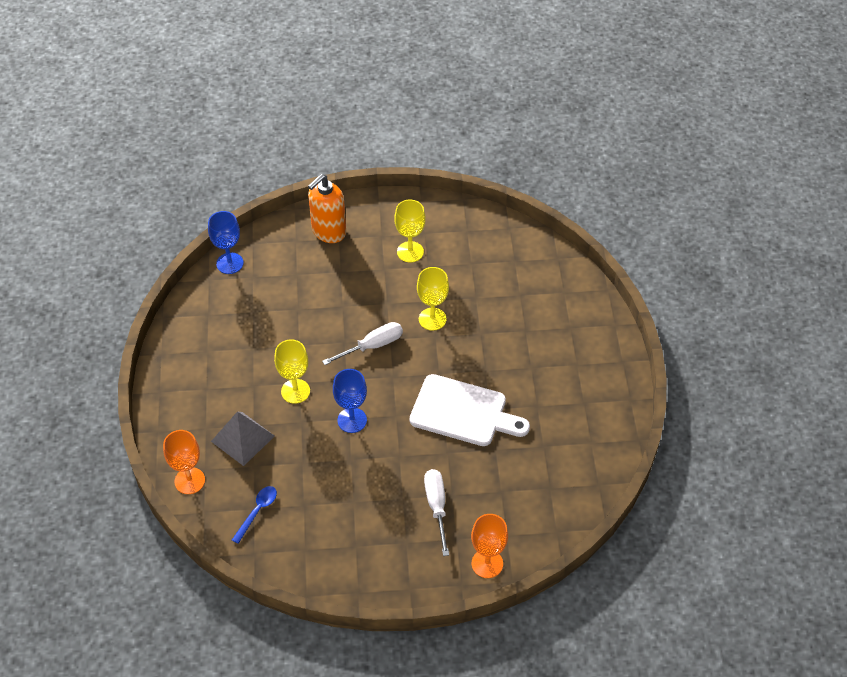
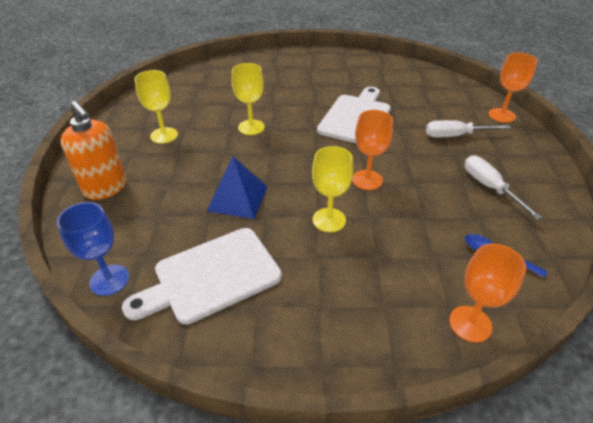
camera: 85 degrees left, 10 degrees down
(233, 321) = (211, 276): none -> white cutting board
(243, 438) = (397, 267): grey pyramid -> none
(320, 324) = (238, 198): none -> blue pyramid
(352, 420) = (367, 180): blue goblet -> orange goblet
(372, 346) = (275, 163): white screwdriver -> white screwdriver (489, 187)

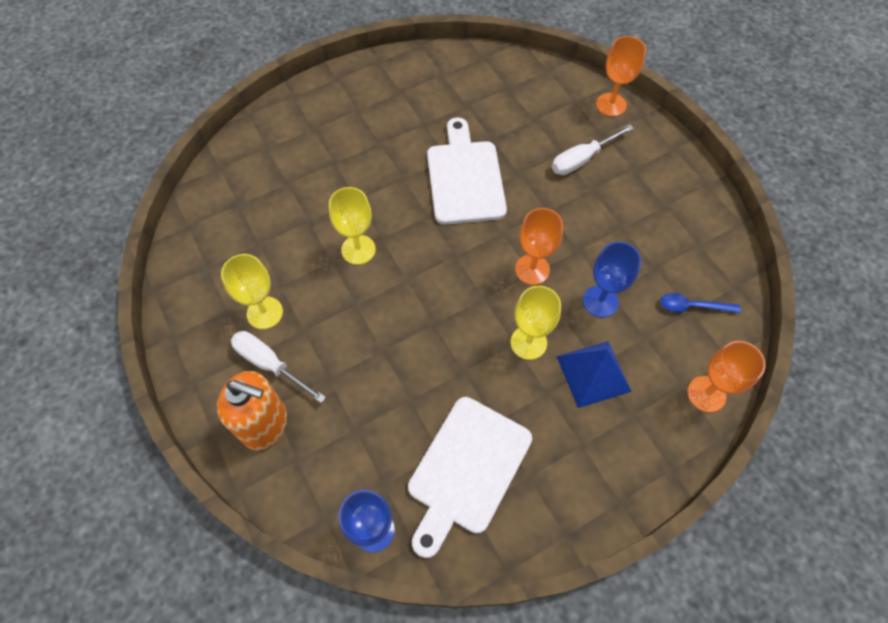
camera: 30 degrees left, 20 degrees up
(238, 198) = (421, 362): blue pyramid -> blue pyramid (593, 373)
(410, 219) = (600, 301): none -> blue goblet
(489, 187) = (648, 222): white screwdriver -> white screwdriver (270, 364)

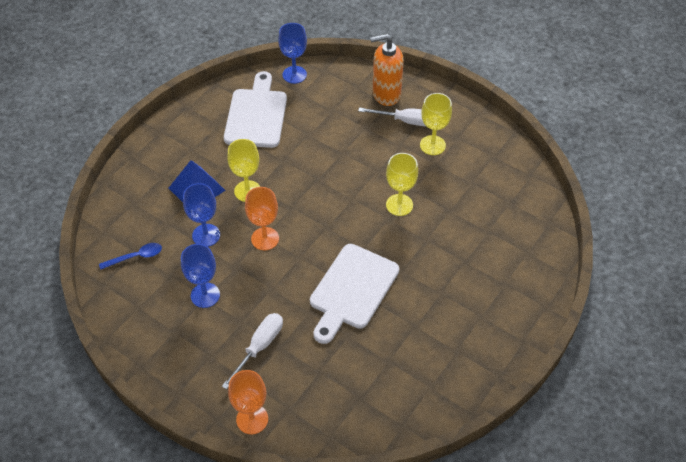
camera: 155 degrees right, 10 degrees down
(465, 178) = (352, 290): white cutting board -> white cutting board turned 60 degrees clockwise
(622, 230) = (205, 295): none -> blue goblet
(706, 394) = (116, 204): orange goblet -> none

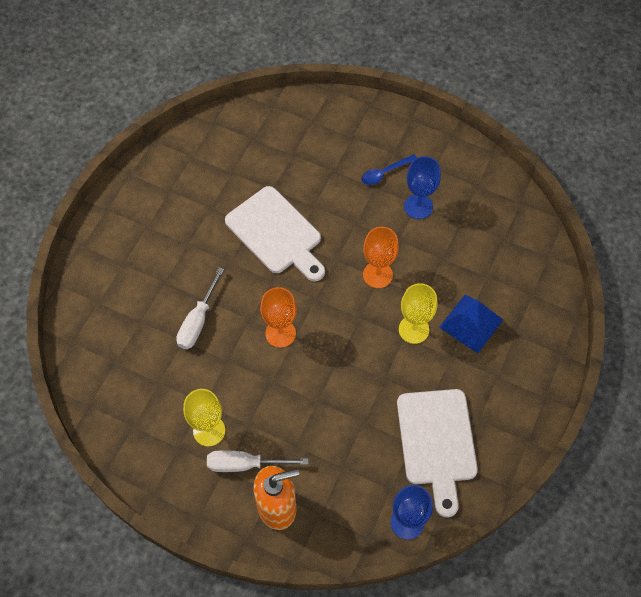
camera: 170 degrees right, 10 degrees up
(136, 257) = (502, 234): blue spoon -> blue spoon (385, 173)
(206, 235) = (440, 269): blue goblet -> none
(252, 419) = (341, 109): orange goblet -> orange goblet (280, 333)
(259, 346) = (352, 167): white screwdriver -> white screwdriver (198, 321)
(352, 290) = (276, 233): white cutting board -> white cutting board turned 120 degrees clockwise
(399, 205) = (240, 339): yellow goblet -> none

